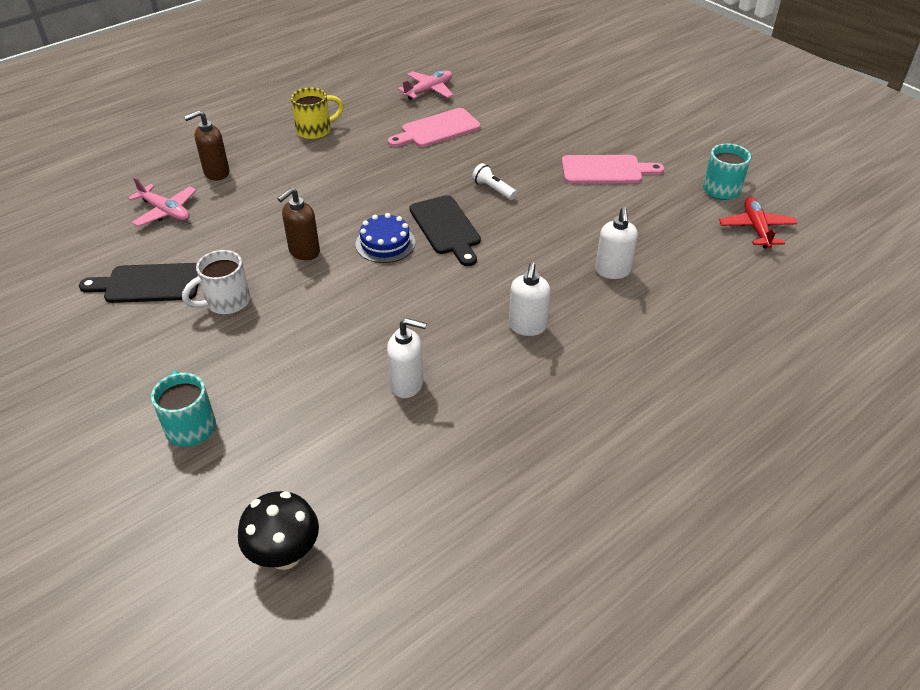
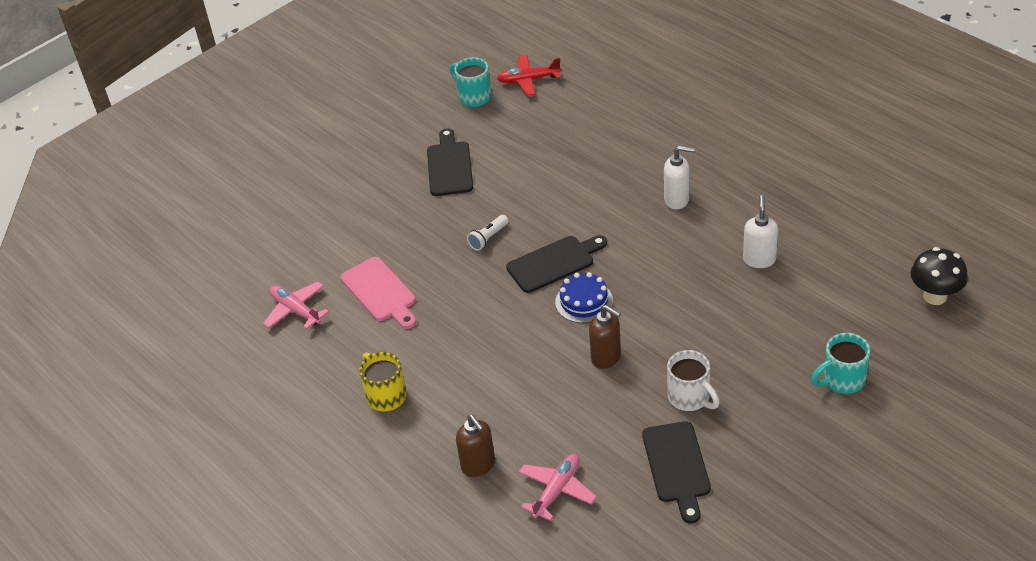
camera: 90 degrees left, 0 degrees up
(606, 170) = (449, 166): pink cutting board -> black cutting board
(612, 271) = (598, 156): white soap dispenser -> none

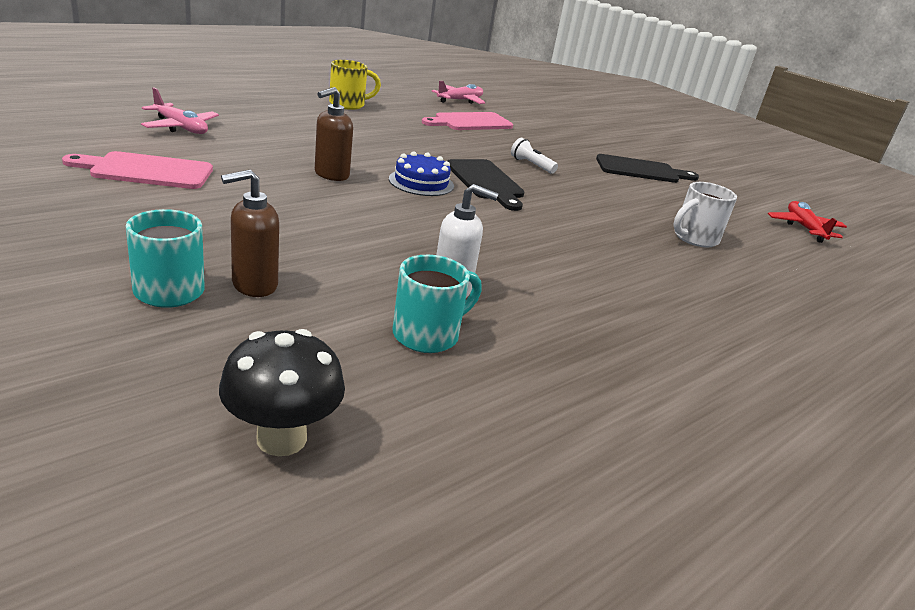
camera: 85 degrees right, 15 degrees down
(473, 96) = (759, 198): turquoise mug -> turquoise mug (428, 335)
(478, 465) = (242, 113): brown soap dispenser -> brown soap dispenser (254, 285)
(677, 200) = (586, 263): white soap dispenser -> none
(677, 466) = (146, 171): black cutting board -> pink cutting board
(690, 398) = (236, 197): white mug -> white mug (694, 238)

